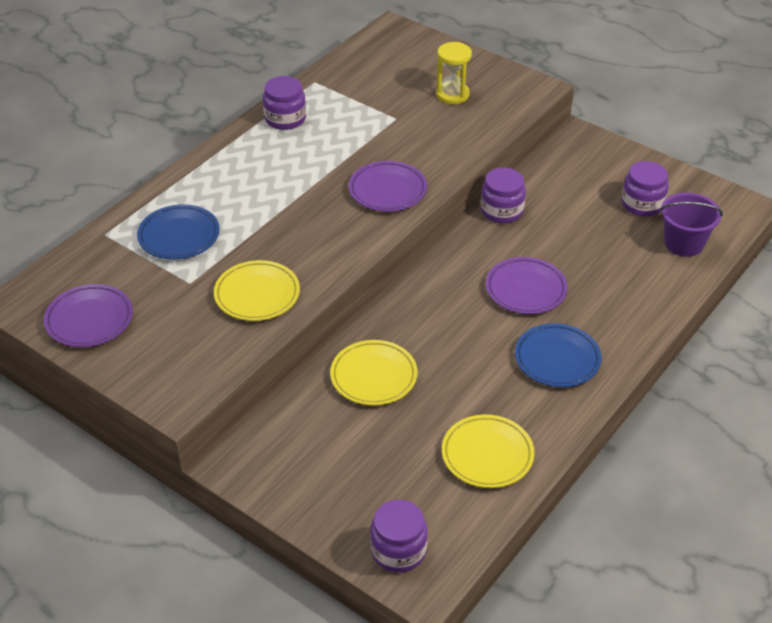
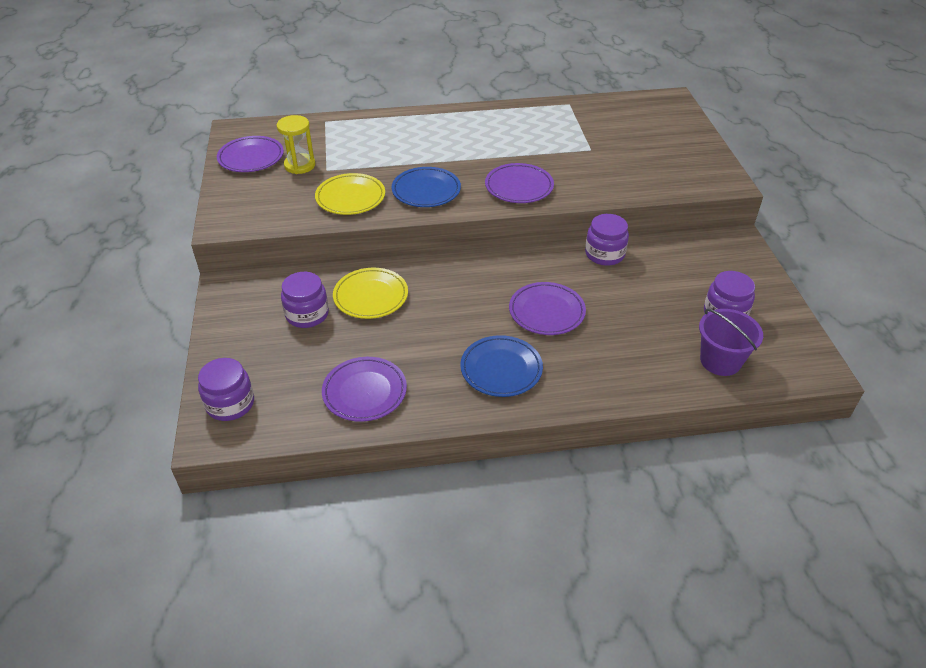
camera: 45 degrees right, 0 degrees up
(179, 236) = (360, 143): blue plate -> blue plate (426, 191)
(285, 119) = (518, 115): purple jar -> purple jar (307, 314)
(452, 94) = (654, 155): yellow hourglass -> yellow hourglass (300, 165)
(487, 455) = (364, 392): yellow plate -> purple plate

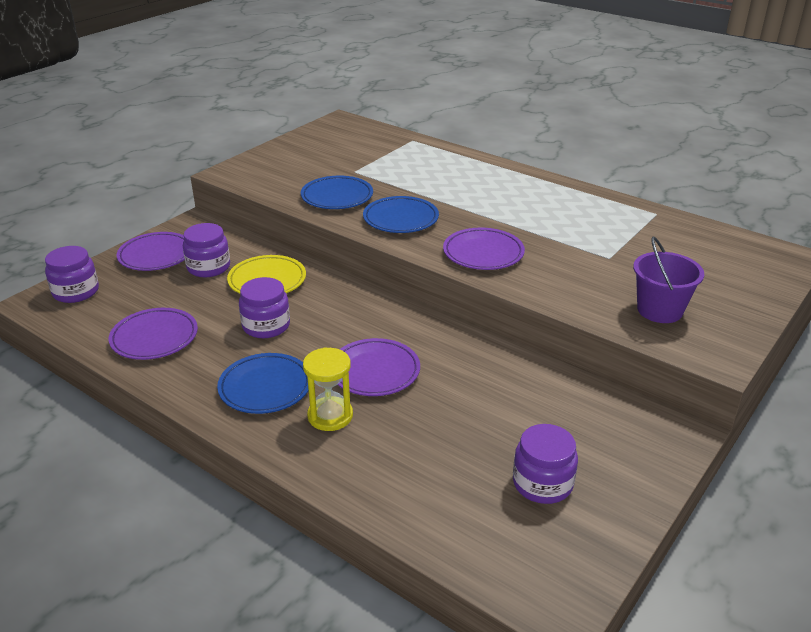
camera: 45 degrees right, 10 degrees down
(251, 158) = (319, 142): purple plate -> purple plate (156, 255)
(300, 165) = (341, 160): yellow hourglass -> yellow hourglass (330, 416)
(350, 198) = (337, 197): yellow plate -> blue plate
(604, 254) = (508, 360): purple jar -> purple jar (266, 326)
(720, 361) = (462, 518): purple bucket -> purple bucket (659, 310)

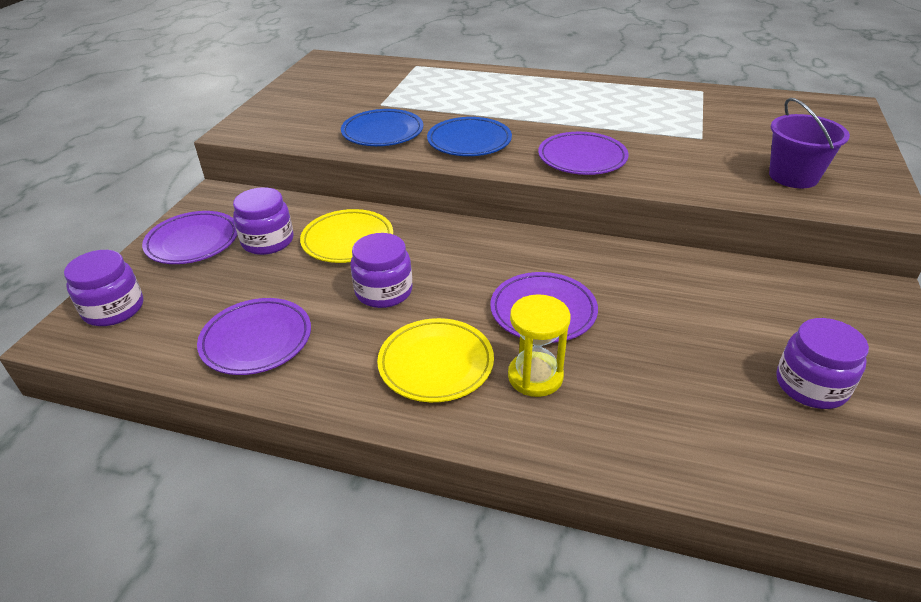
camera: 20 degrees left, 5 degrees up
(265, 387) = (436, 364): blue plate -> yellow plate

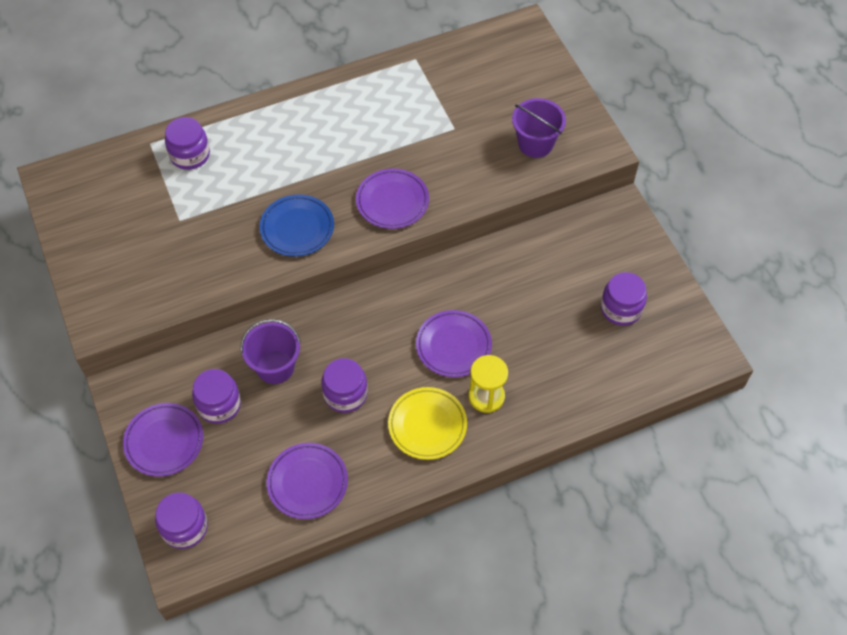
camera: 40 degrees left, 20 degrees up
(347, 240) = (275, 367): yellow plate -> purple bucket
(382, 132) = (220, 256): blue plate -> none
(437, 79) = (190, 155): none -> purple jar

